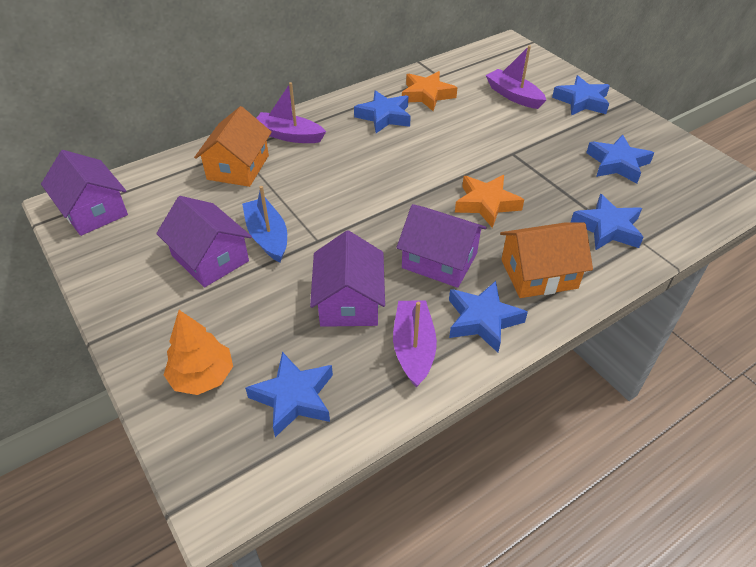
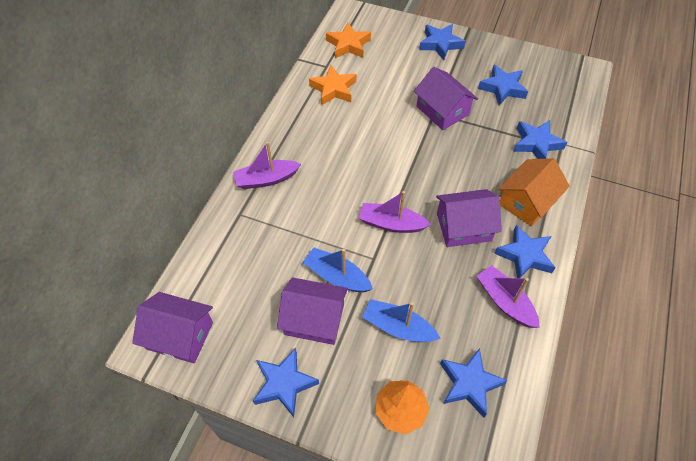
camera: 35 degrees left, 10 degrees up
(238, 167) = (256, 230): orange house -> none
(278, 307) = (398, 327): none -> blue boat
(349, 301) = (437, 293): purple house -> purple house (442, 110)
(384, 116) = (321, 124): blue star -> blue star (284, 384)
(486, 204) = (453, 165): orange star -> orange star (348, 45)
(513, 96) = (393, 60): purple boat -> purple boat (391, 224)

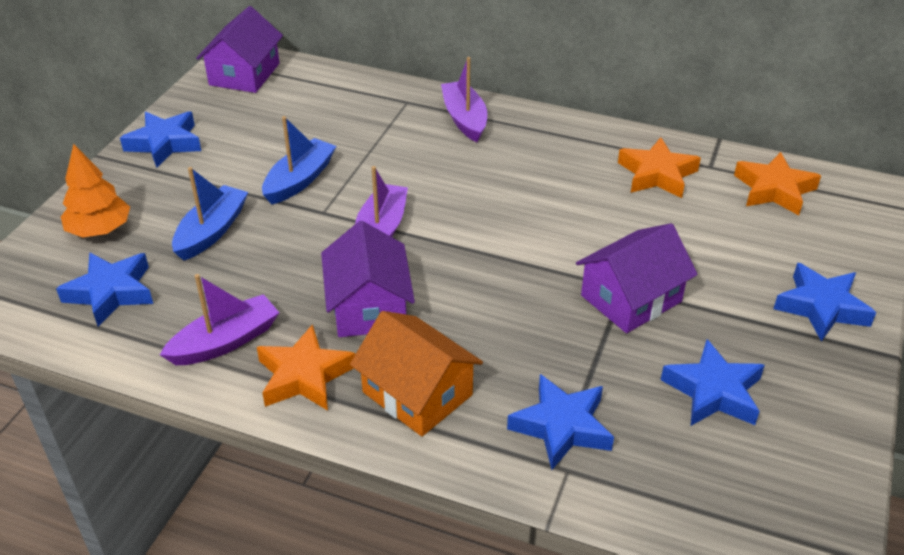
camera: 90 degrees right, 15 degrees down
(314, 319) = (241, 163): purple house -> none
(525, 255) = (304, 376): blue star -> orange star

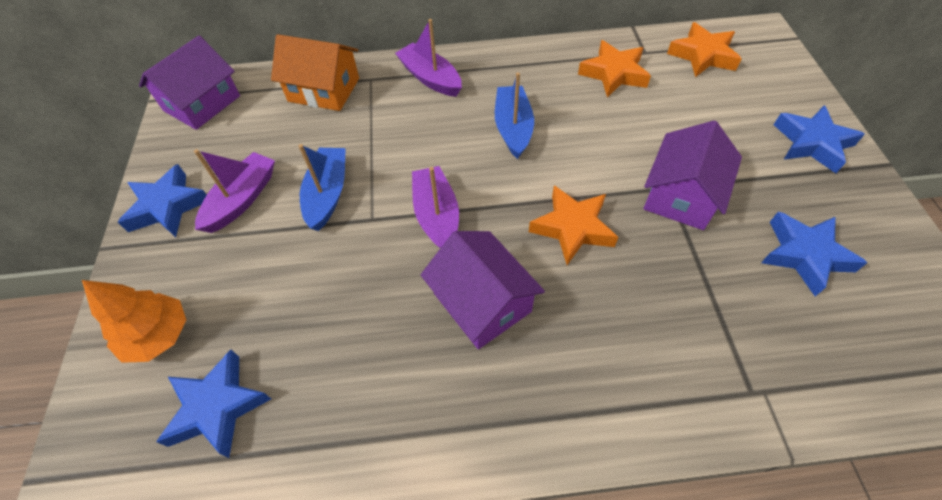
camera: 25 degrees left, 15 degrees up
(212, 231) = (279, 286): blue boat -> blue boat (513, 128)
(225, 342) = (375, 408): purple boat -> purple boat (242, 199)
(244, 74) = (202, 103): purple house -> purple house turned 45 degrees clockwise
(304, 376) = (477, 409): orange star -> orange star (572, 228)
(417, 393) = (589, 376): orange house -> orange house (324, 90)
(562, 426) = (726, 348): blue star -> none

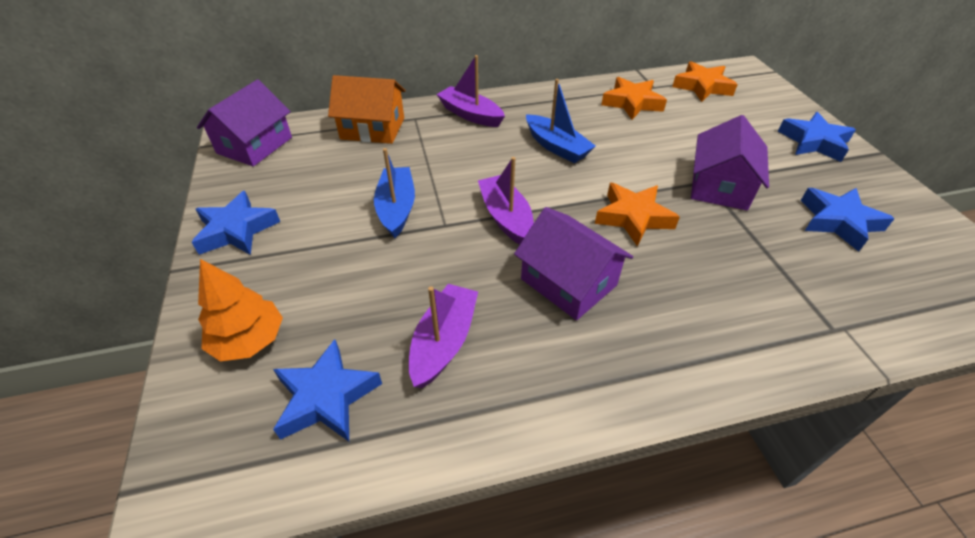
camera: 10 degrees left, 10 degrees down
(242, 199) = (312, 219): purple boat -> purple boat (444, 342)
(513, 128) = (556, 147): blue boat -> blue boat turned 150 degrees clockwise

